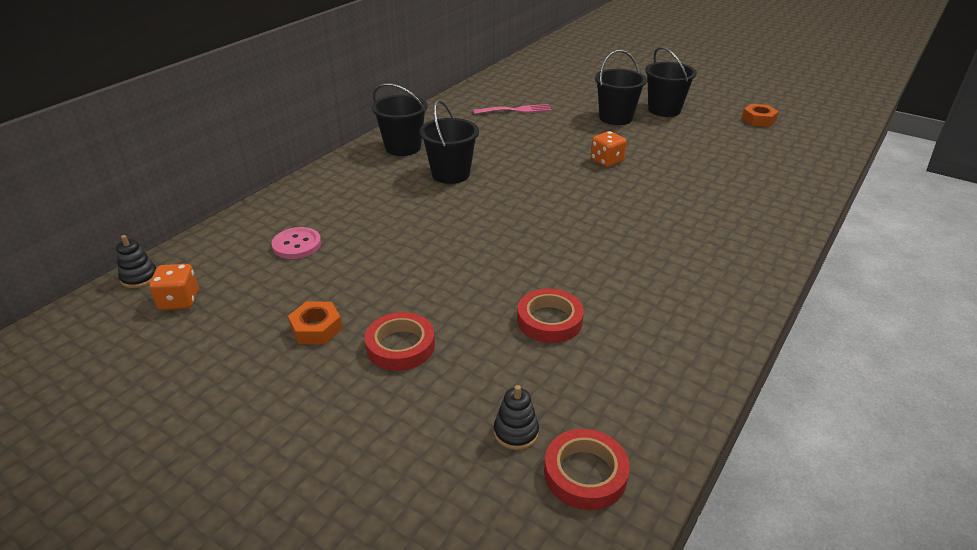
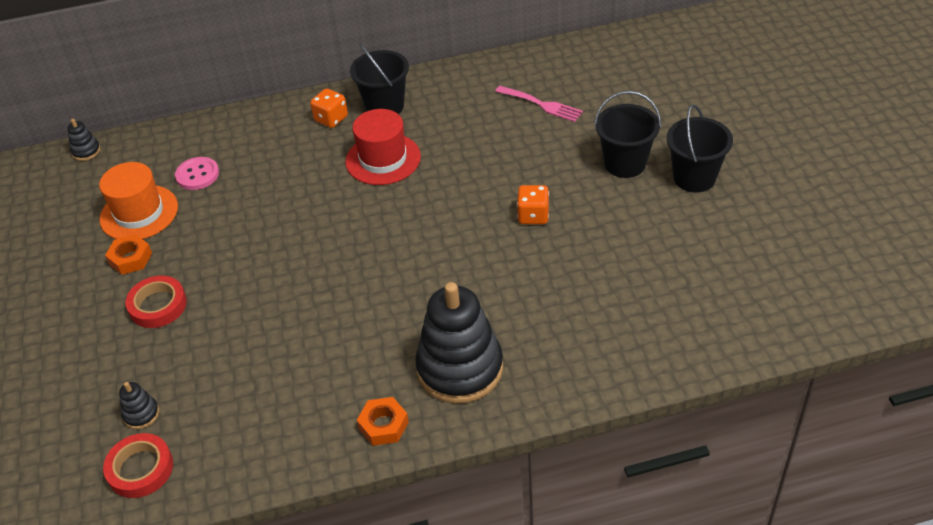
camera: 45 degrees right, 10 degrees up
(179, 301) = (87, 186): orange dice -> orange dice (331, 119)
(274, 294) = (139, 213): none -> orange hat
(450, 174) = (383, 159): black bucket -> red hat
(549, 320) = (266, 348): red tape -> none
(705, 256) = (460, 368): none -> black stacking toy
(758, 120) = (780, 246): orange nut -> orange nut (383, 425)

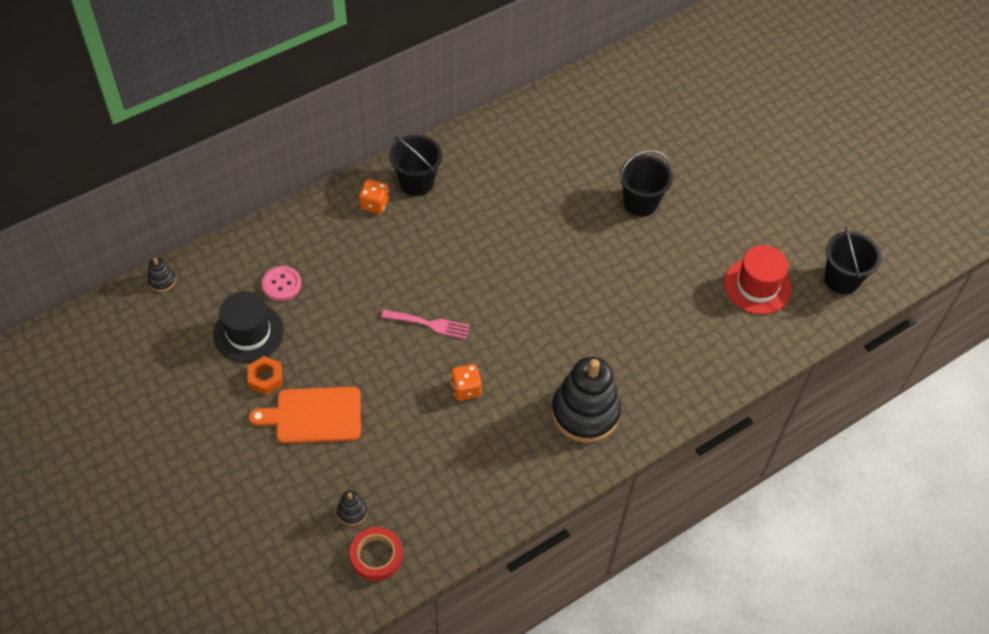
camera: 25 degrees left, 10 degrees up
(139, 213) = (248, 333): orange hat -> black hat
(158, 305) = (314, 415): red tape -> orange cutting board
(383, 159) = (439, 236): red hat -> red hat (757, 286)
(383, 425) = (548, 473): orange nut -> none
(533, 216) = (587, 266): orange dice -> orange dice (466, 389)
(542, 104) = (551, 156): pink fork -> pink fork (429, 324)
(694, 178) = (698, 205): black bucket -> black bucket (841, 279)

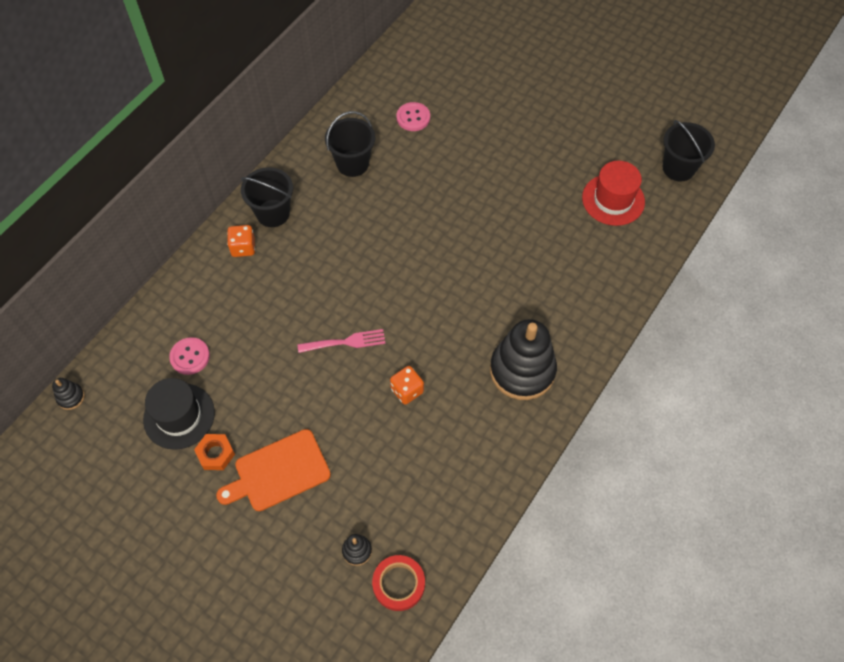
camera: 20 degrees left, 5 degrees up
(594, 139) = (413, 118): none -> pink button
(640, 202) = (480, 161): black bucket -> black bucket (352, 163)

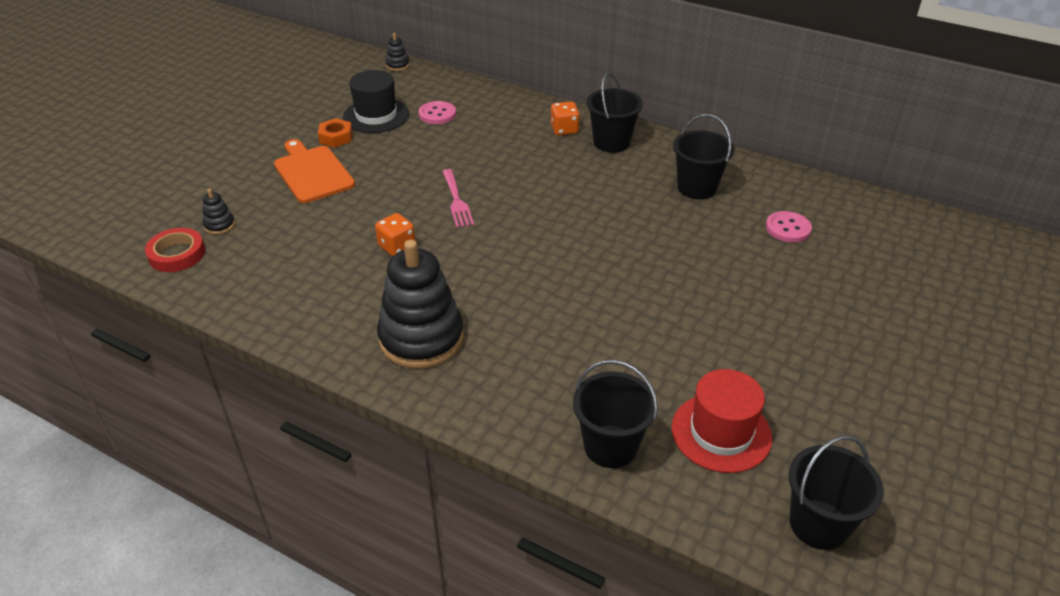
camera: 85 degrees right, 20 degrees down
(625, 260) = (610, 446): none -> black bucket

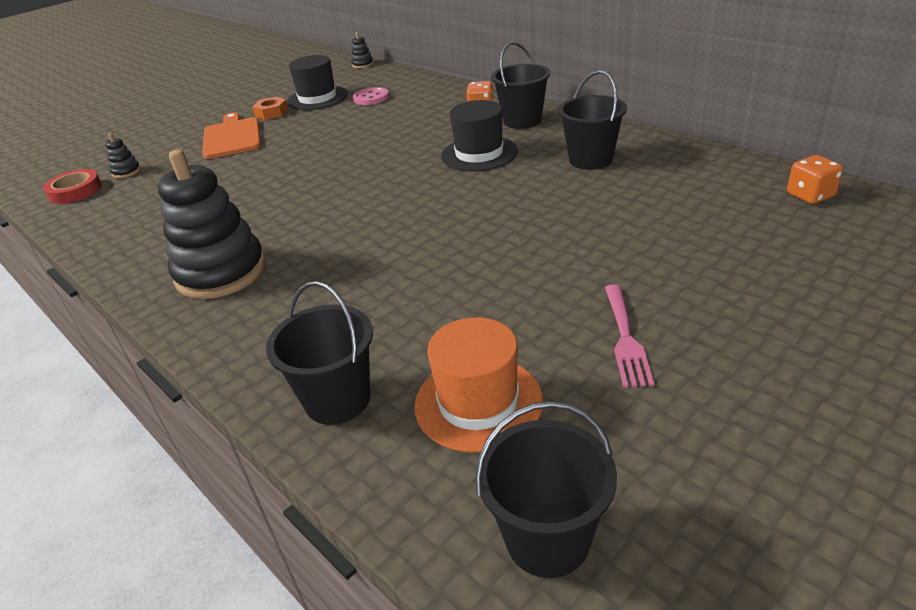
camera: 20 degrees right, 5 degrees down
(397, 246) = (258, 195): orange dice -> orange dice (810, 195)
(457, 201) = (340, 162): pink fork -> pink fork (625, 339)
(591, 185) = (479, 154): none -> black hat
(721, 432) = (478, 402): red hat -> orange hat
(788, 228) = (677, 200): pink button -> none

